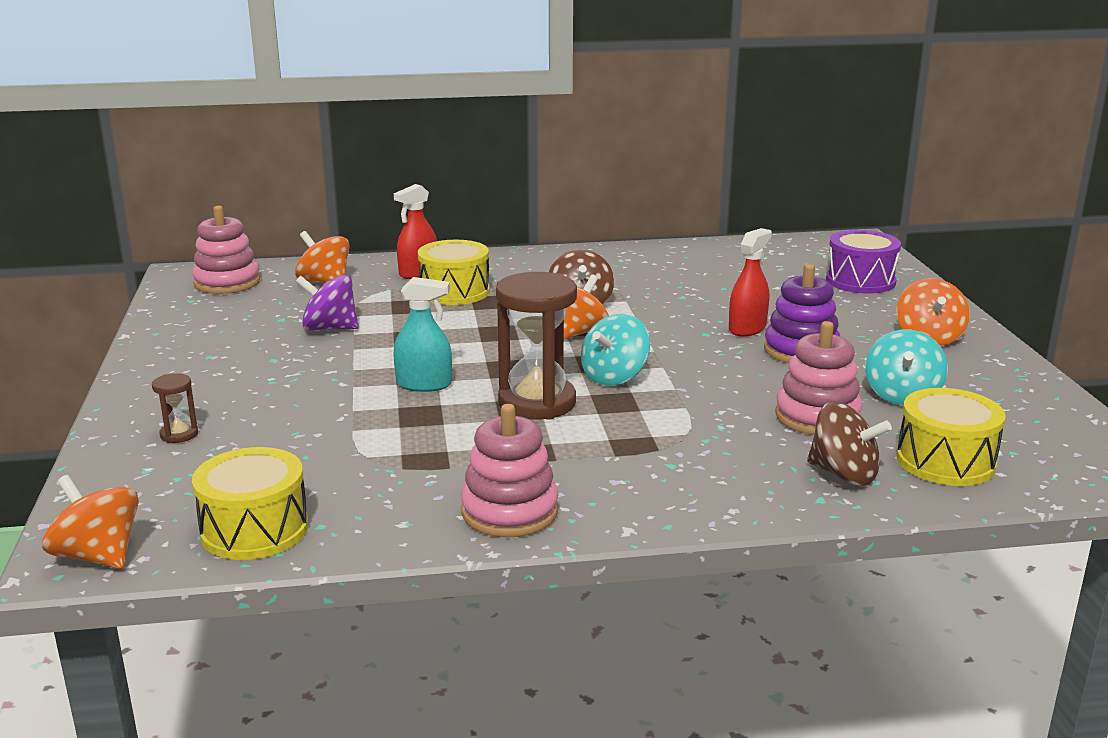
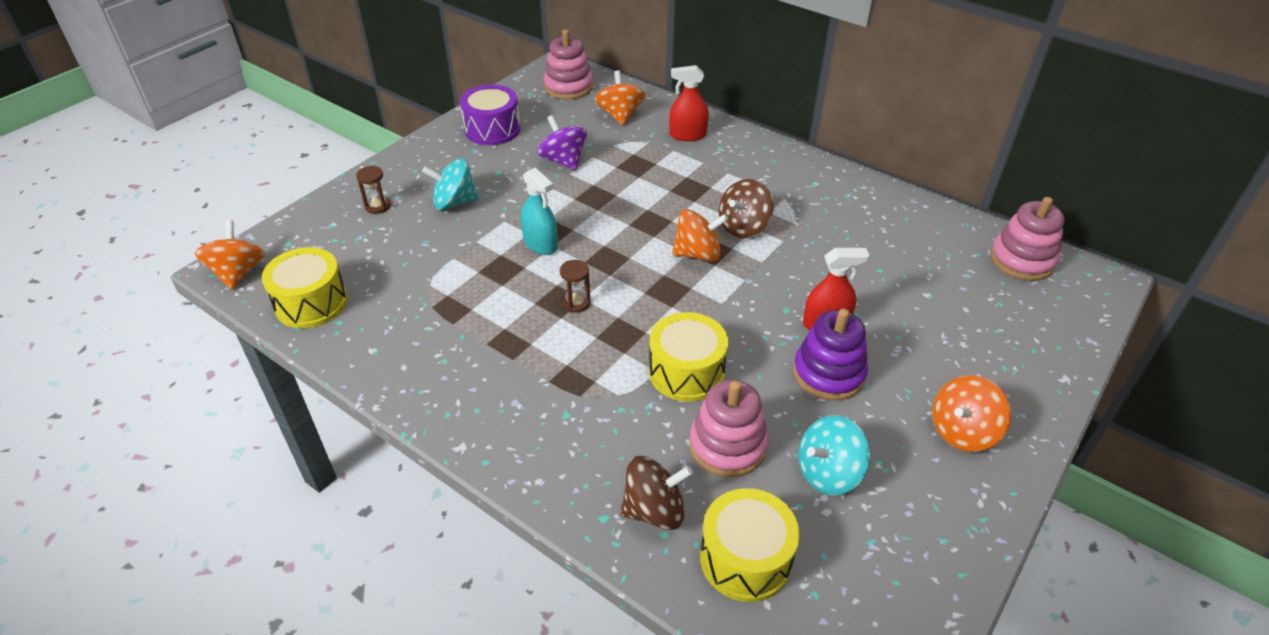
camera: 45 degrees right, 20 degrees up
(454, 292) = (682, 167): yellow drum -> yellow drum (686, 372)
(509, 512) = (428, 382): pink stacking toy -> pink stacking toy (1022, 260)
(537, 402) = (576, 303): brown hourglass -> brown hourglass, size x0.45
(614, 377) = (656, 311): turquoise spinning top -> turquoise spinning top (454, 202)
(843, 474) = (654, 510): brown spinning top -> brown spinning top turned 90 degrees counterclockwise
(860, 281) = (1016, 330): purple drum -> purple drum (492, 129)

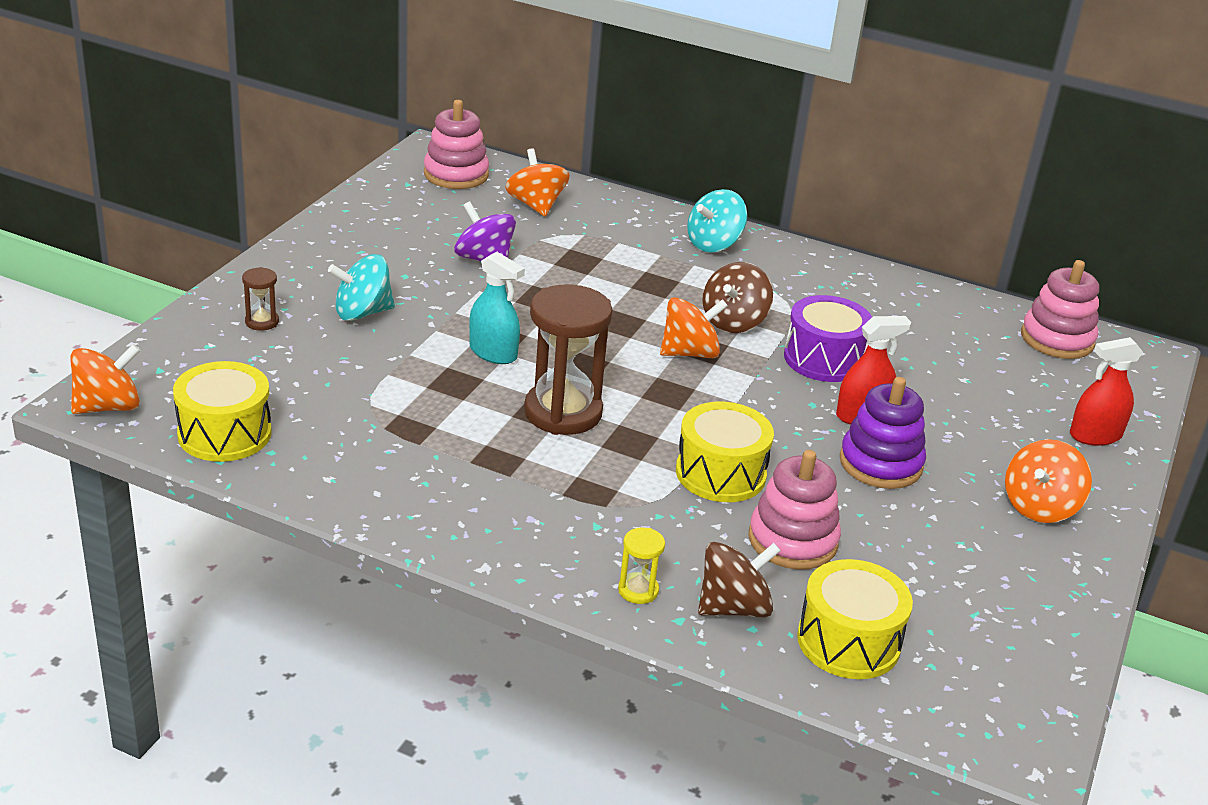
camera: 15 degrees left, 10 degrees down
(238, 273) = (108, 406): orange spinning top -> orange spinning top turned 75 degrees clockwise
(492, 129) = (376, 227): purple drum -> purple drum (824, 359)
(576, 303) = (563, 412): brown hourglass -> brown hourglass, size x2.23
(578, 484) = (638, 590): none -> yellow hourglass
(687, 135) = (630, 225): red spray bottle -> red spray bottle (1095, 435)
(828, 473) = (910, 556): turquoise spinning top -> turquoise spinning top (714, 244)

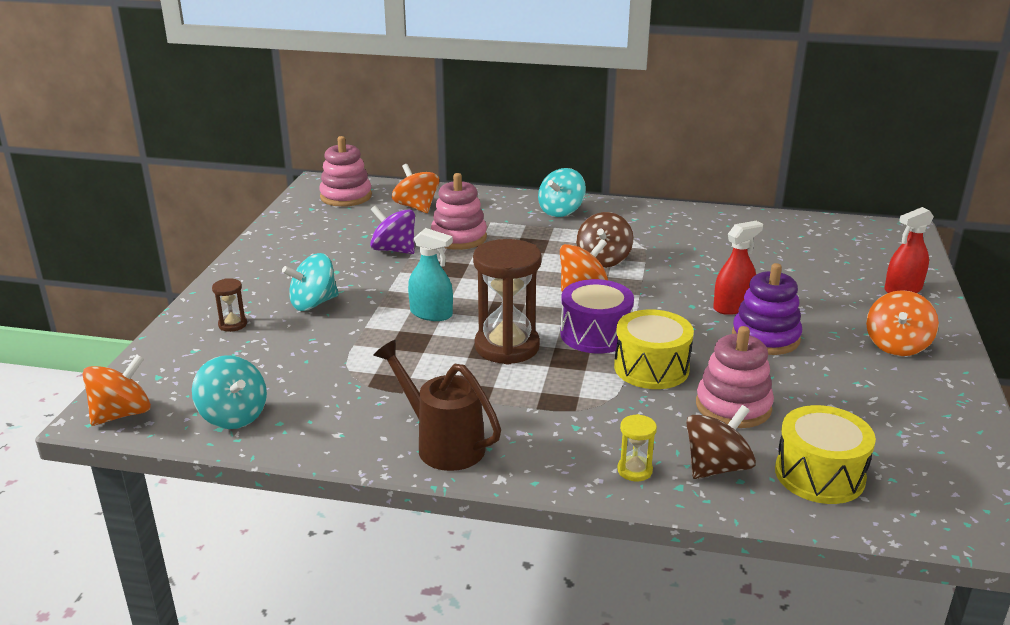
camera: 10 degrees left, 5 degrees down
(224, 433) = (233, 416): yellow drum -> turquoise spinning top
(439, 515) = (443, 444): none -> brown watering can
(824, 359) = (682, 273): purple drum -> purple drum (595, 334)
(1057, 339) = (836, 232): pink stacking toy -> pink stacking toy (459, 238)

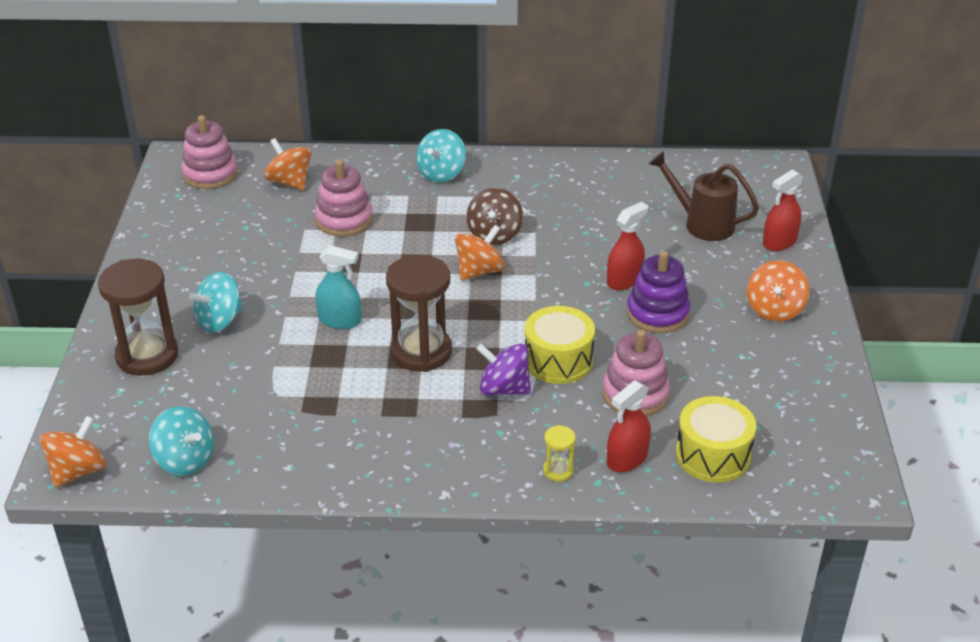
camera: 10 degrees left, 10 degrees up
(232, 324) = (147, 355): brown hourglass -> brown hourglass, size x2.23
(394, 250) = (281, 243): purple spinning top -> purple spinning top (504, 388)
(443, 444) = (386, 465): brown watering can -> brown watering can (702, 224)
(595, 334) = (501, 327): purple drum -> none
(716, 467) = (627, 459): brown spinning top -> red spray bottle

